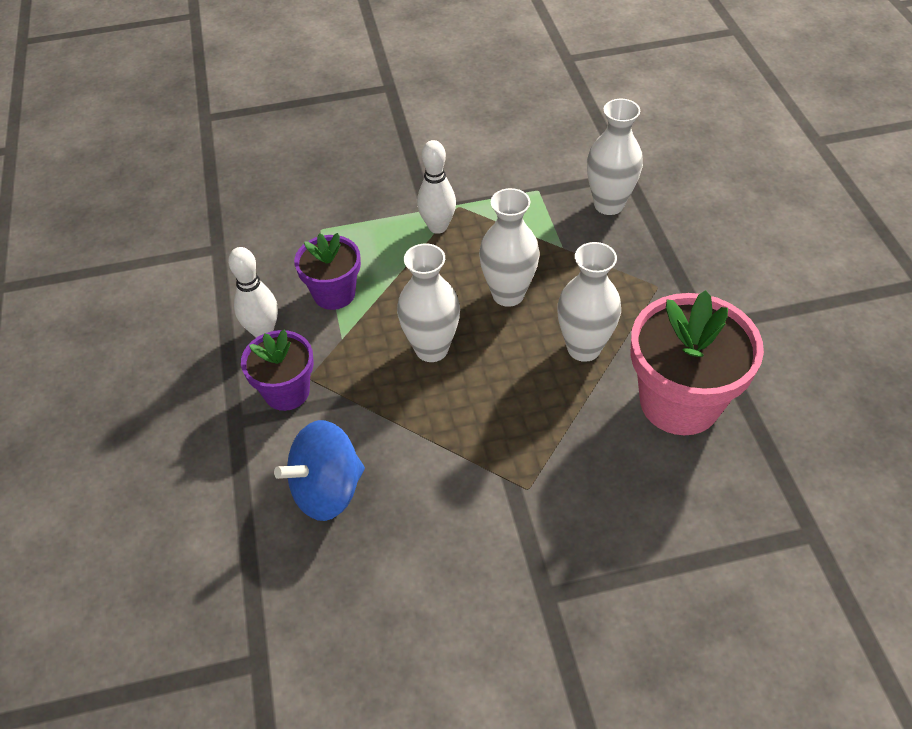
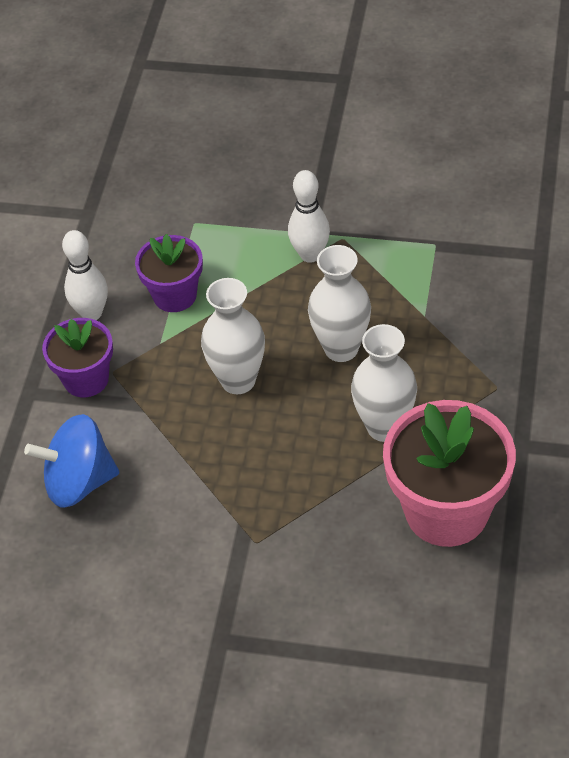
camera: 25 degrees right, 0 degrees up
(608, 204) = (500, 283): white vase -> none

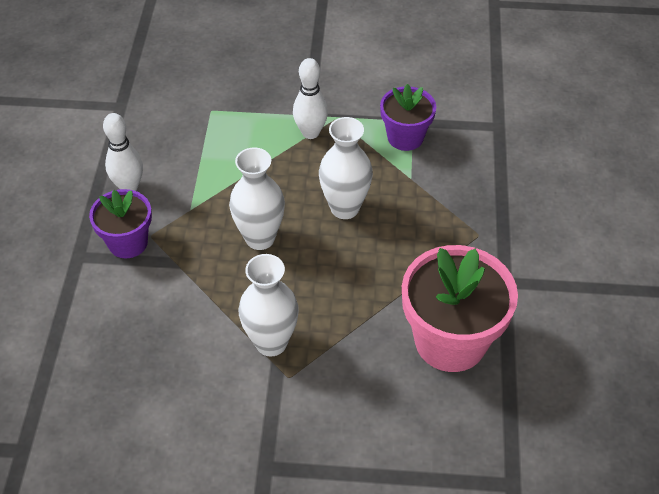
camera: 10 degrees left, 0 degrees up
(79, 482) = (127, 332): blue spinning top -> none
(174, 295) = (199, 169): purple flower pot -> purple flower pot (405, 137)
(384, 427) = (389, 272): white vase -> white vase (271, 342)

